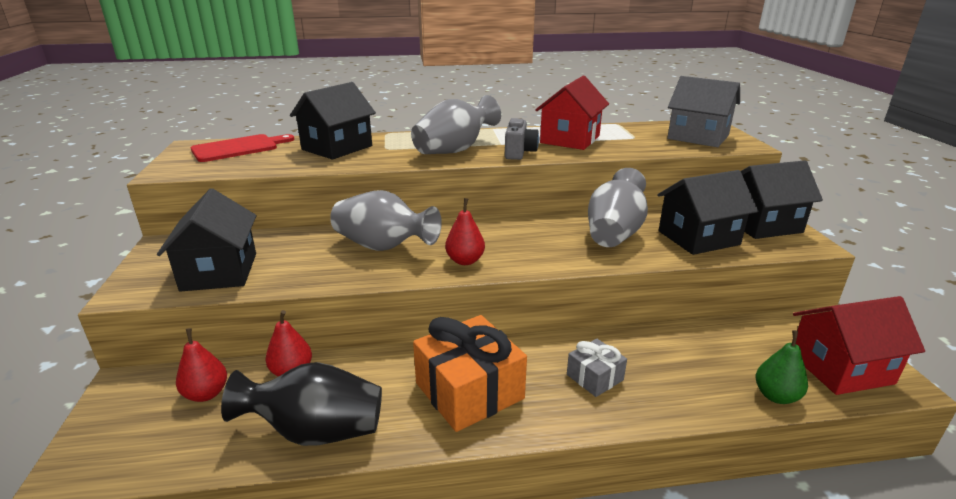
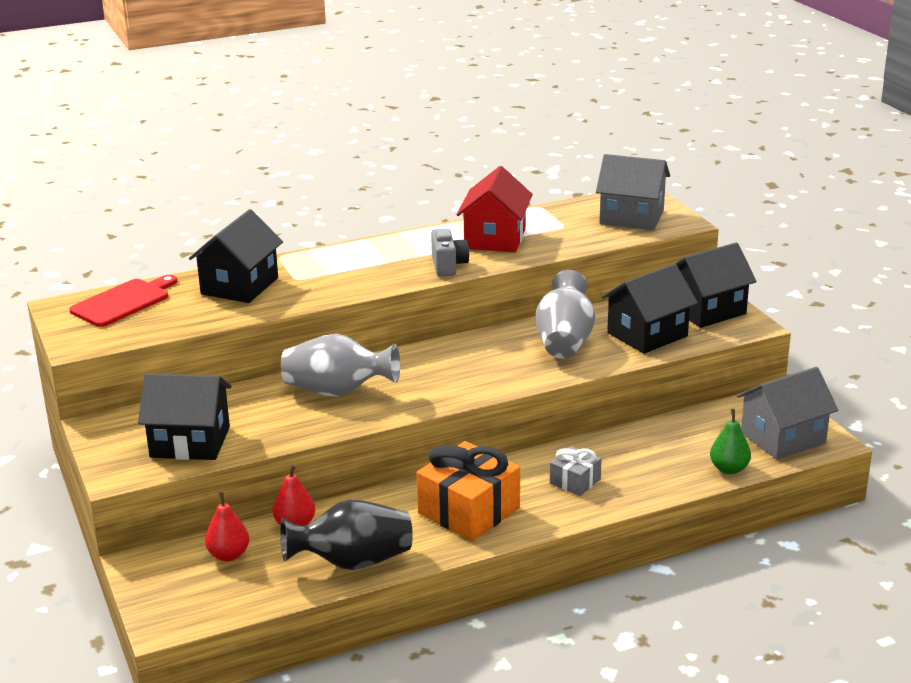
camera: 15 degrees left, 0 degrees up
(219, 271) = (190, 442): black house -> black house turned 60 degrees counterclockwise
(454, 150) = (376, 272): grey vase -> none
(465, 261) = (429, 393): red pear -> none
(841, 368) = (783, 438): red house -> grey house

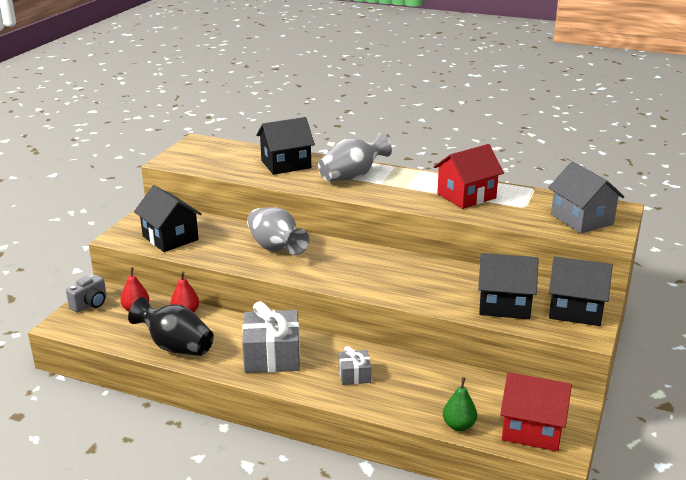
camera: 45 degrees right, 0 degrees up
(123, 302) = (223, 150): red cutting board -> none
(448, 266) = (408, 199): grey camera -> grey camera (90, 304)
(469, 511) = (272, 356): orange gift -> grey gift
(564, 342) = (444, 283): grey vase -> grey vase (352, 177)
(783, 438) = (532, 429): grey house -> red house

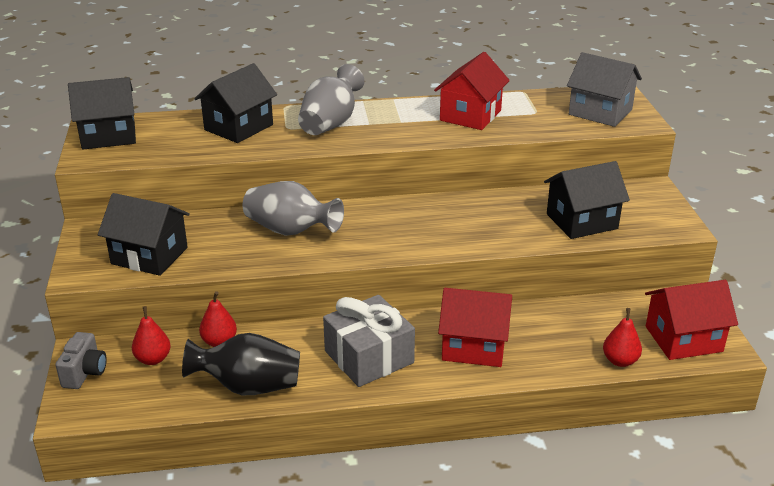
camera: 30 degrees left, 5 degrees up
(354, 375) = (474, 346): grey gift -> red house
(459, 426) = (620, 361): green pear -> red pear
(575, 310) = (646, 206): black house -> black house (109, 136)

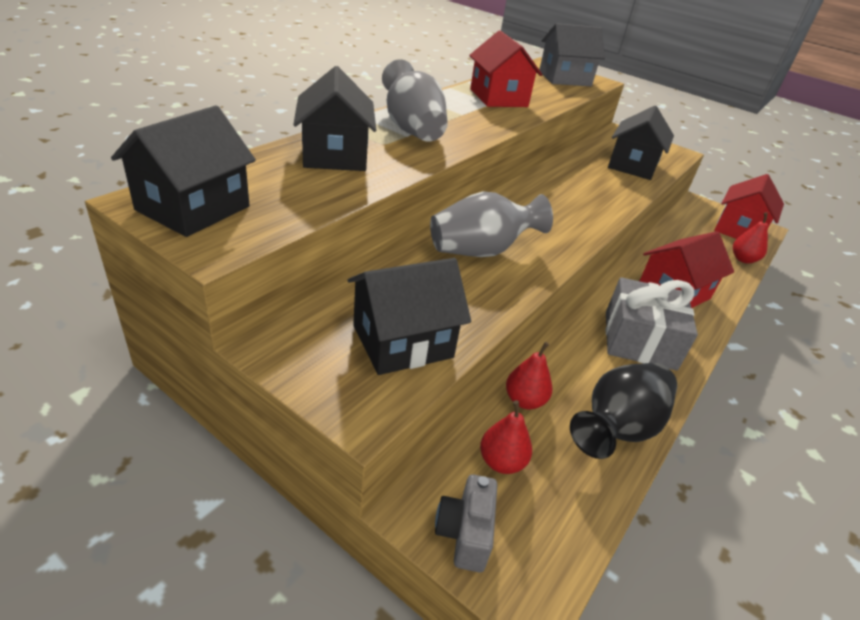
camera: 50 degrees left, 5 degrees up
(85, 373) = (464, 533): grey camera -> grey camera turned 135 degrees counterclockwise

